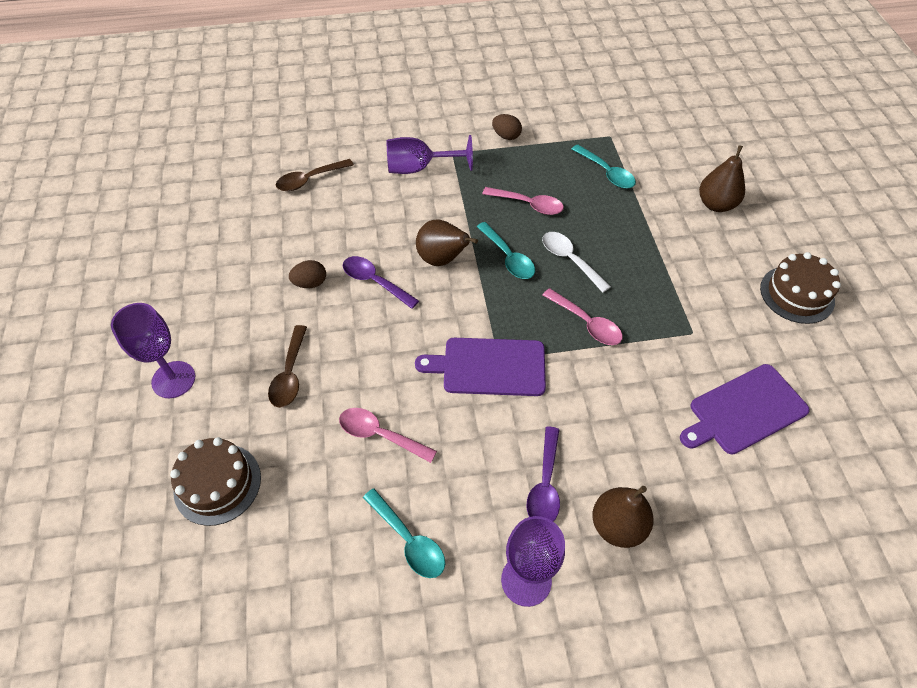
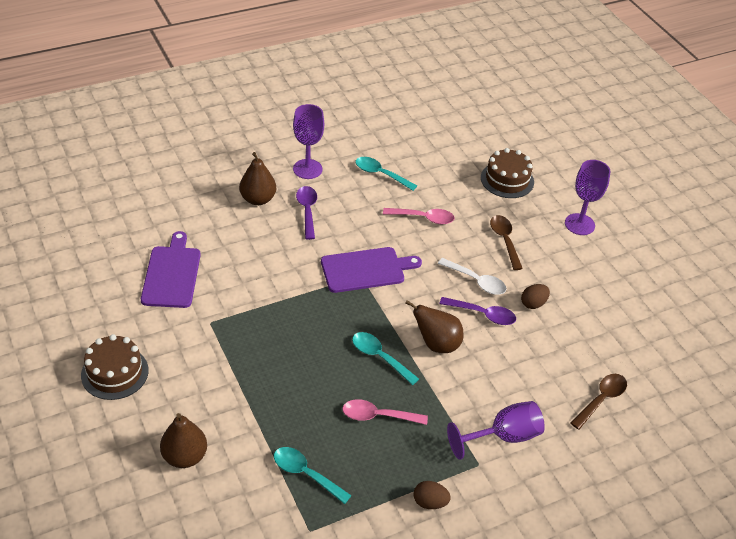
camera: 160 degrees right, 10 degrees down
(570, 260) = (324, 365): white spoon -> white spoon (476, 281)
(587, 323) = (298, 314): pink spoon -> none
(744, 410) = (172, 274): purple cutting board -> purple cutting board turned 45 degrees counterclockwise

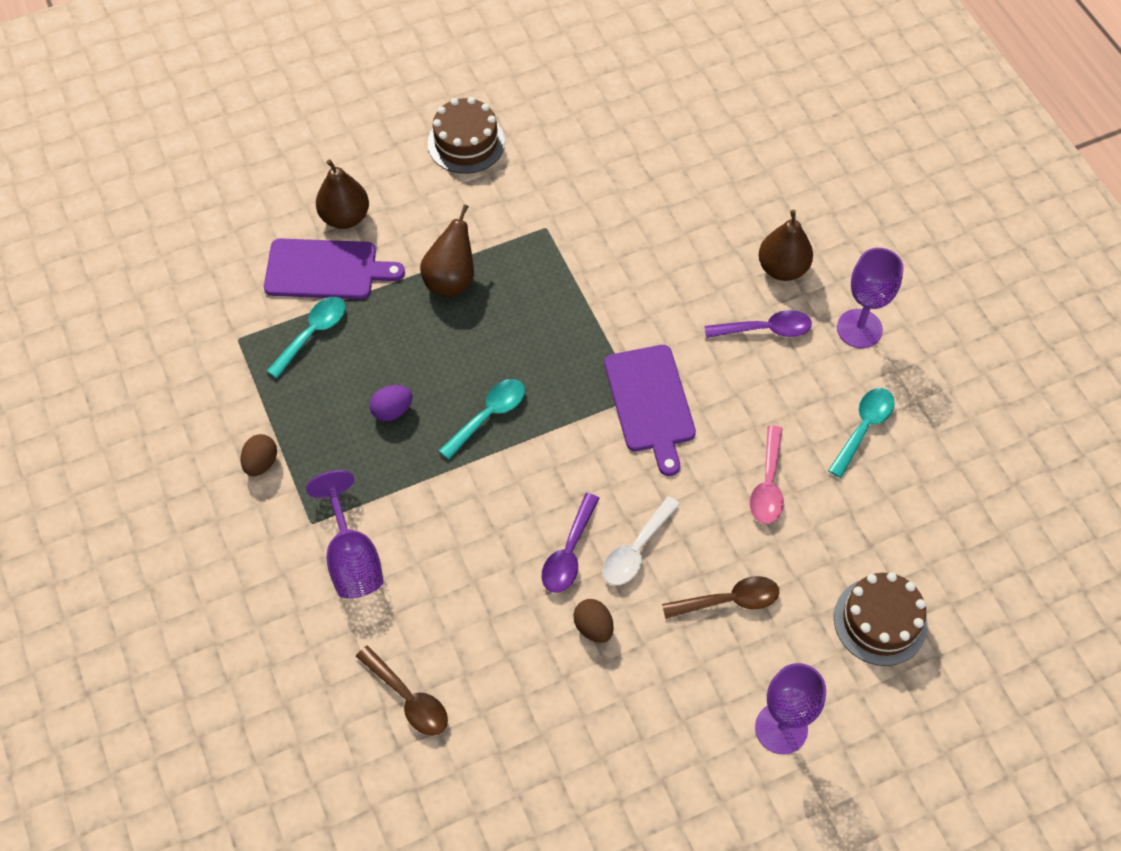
camera: 95 degrees right, 15 degrees up
(172, 274) = (627, 182): purple cutting board -> purple cutting board (326, 270)
(378, 416) = (392, 411): pink spoon -> purple egg
(436, 344) = (511, 486): brown pear -> brown pear (451, 280)

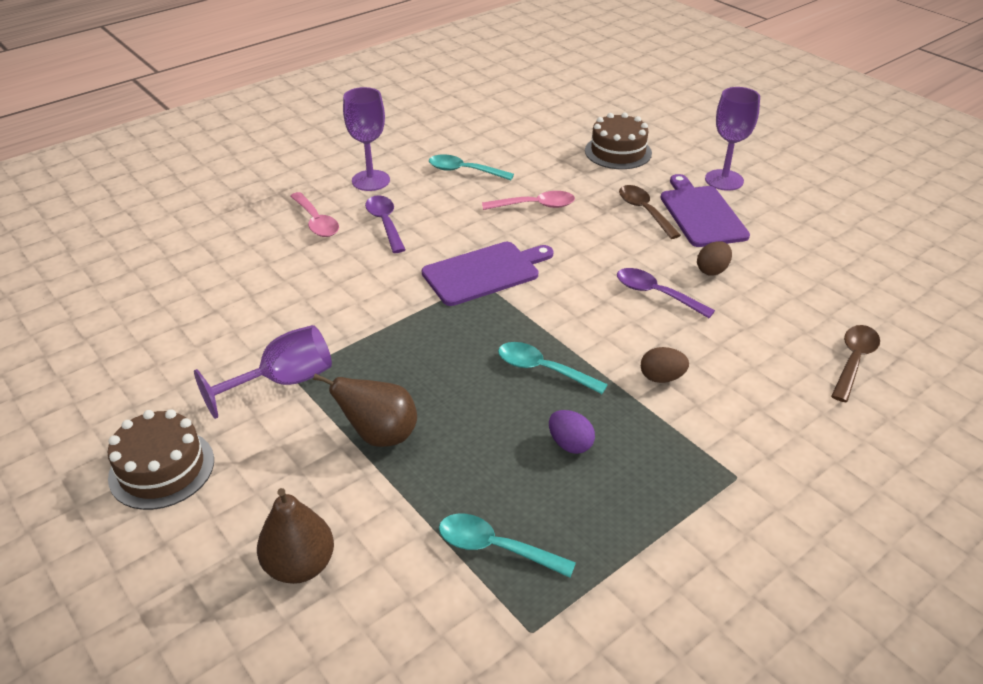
camera: 105 degrees left, 20 degrees down
(261, 463) = (693, 545): brown egg -> brown egg (661, 378)
(326, 270) = (392, 562): purple cutting board -> purple cutting board (701, 214)
(352, 558) = (753, 433): purple goblet -> purple goblet (283, 382)
(569, 553) = (656, 294): purple spoon -> purple spoon turned 150 degrees counterclockwise
(636, 550) = (630, 259): white spoon -> none
(782, 268) = (316, 222): brown pear -> pink spoon

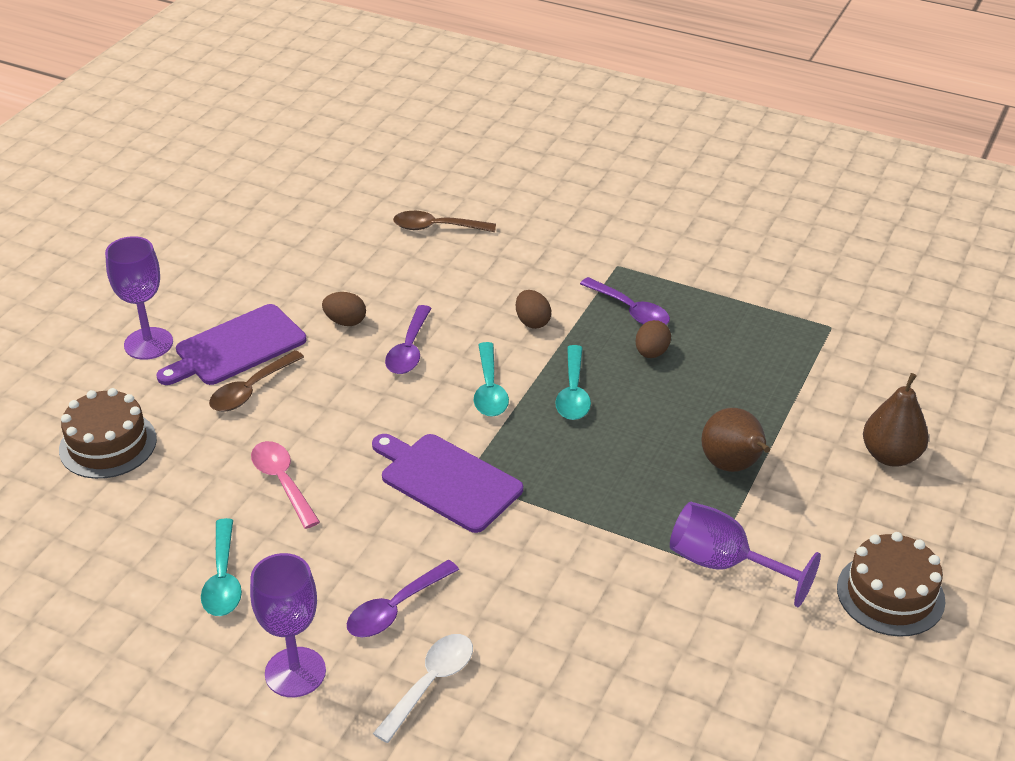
camera: 115 degrees left, 0 degrees up
(316, 222) = (431, 683): pink spoon -> white spoon
(495, 547) = (783, 362): turquoise spoon -> turquoise spoon (489, 390)
(570, 444) = (651, 353): purple egg -> brown egg
(648, 455) = (630, 310): none -> purple spoon

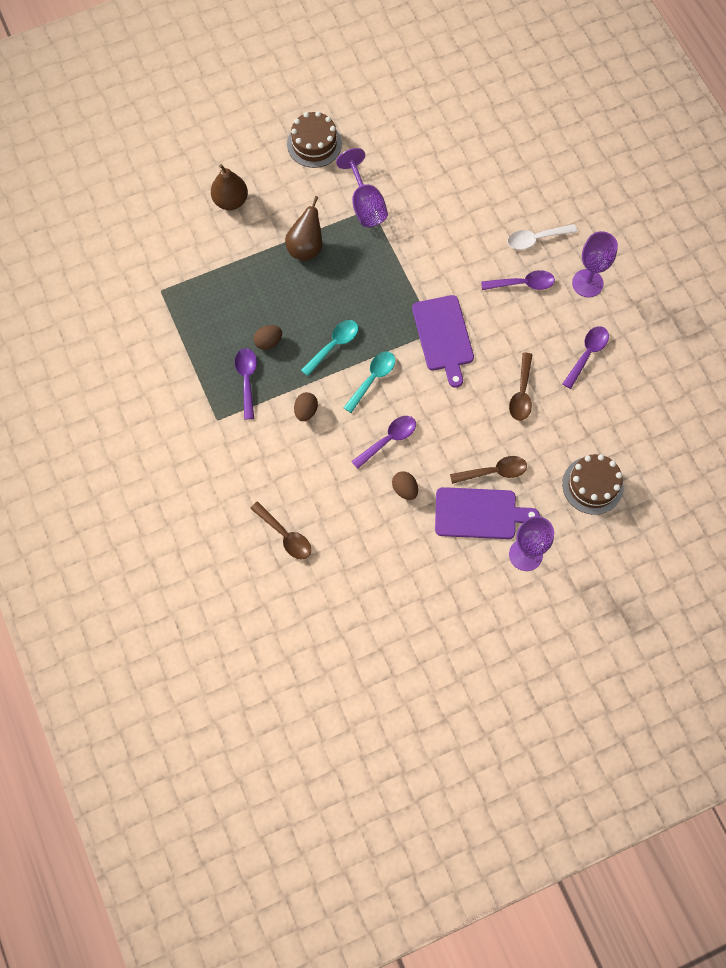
camera: 140 degrees left, 30 degrees up
(223, 579) = (587, 354): turquoise spoon -> purple spoon
(282, 482) = (521, 393): pink spoon -> brown spoon

